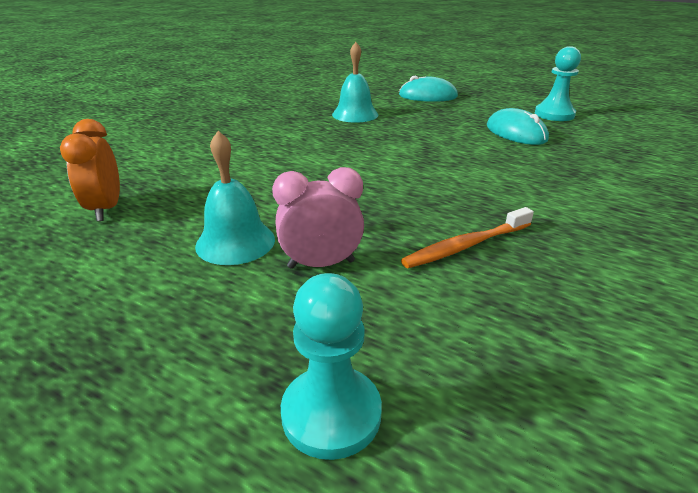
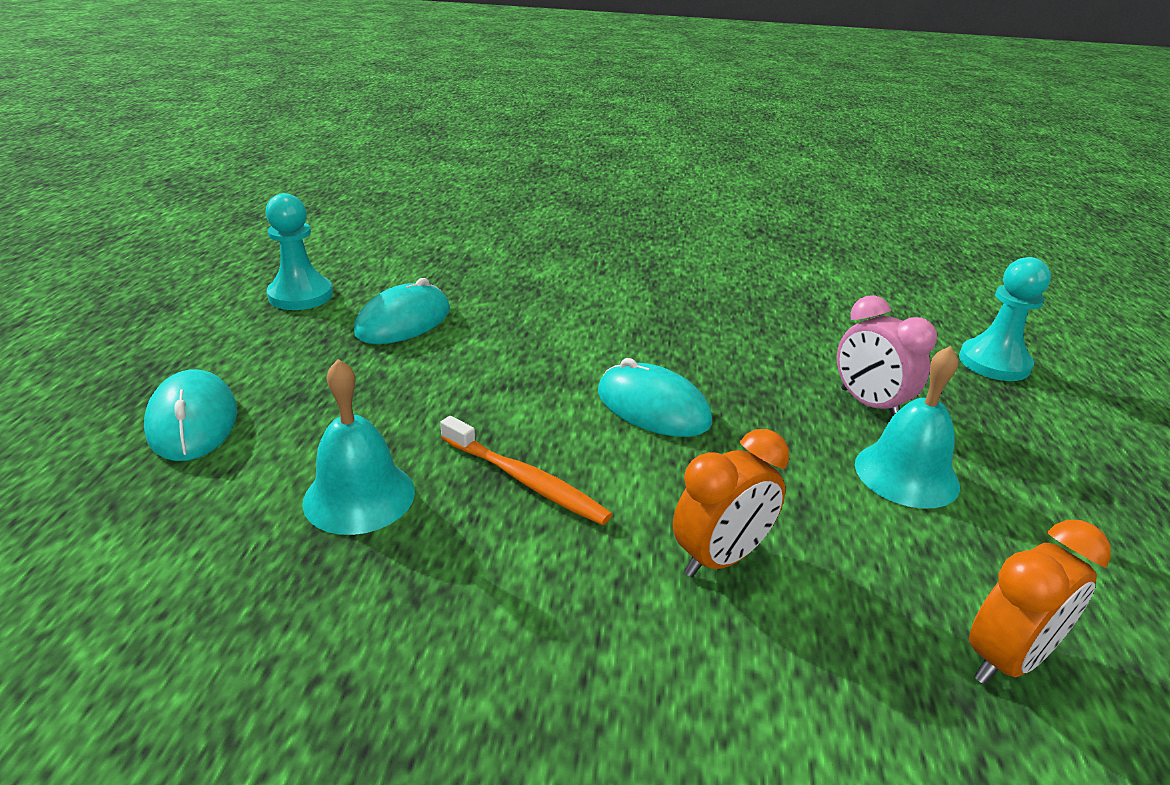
camera: 115 degrees left, 0 degrees up
(244, 166) = (720, 558): none -> orange clock
(378, 179) = (653, 407): none -> turquoise mouse
(466, 246) = (749, 335): orange toothbrush -> orange toothbrush (525, 480)

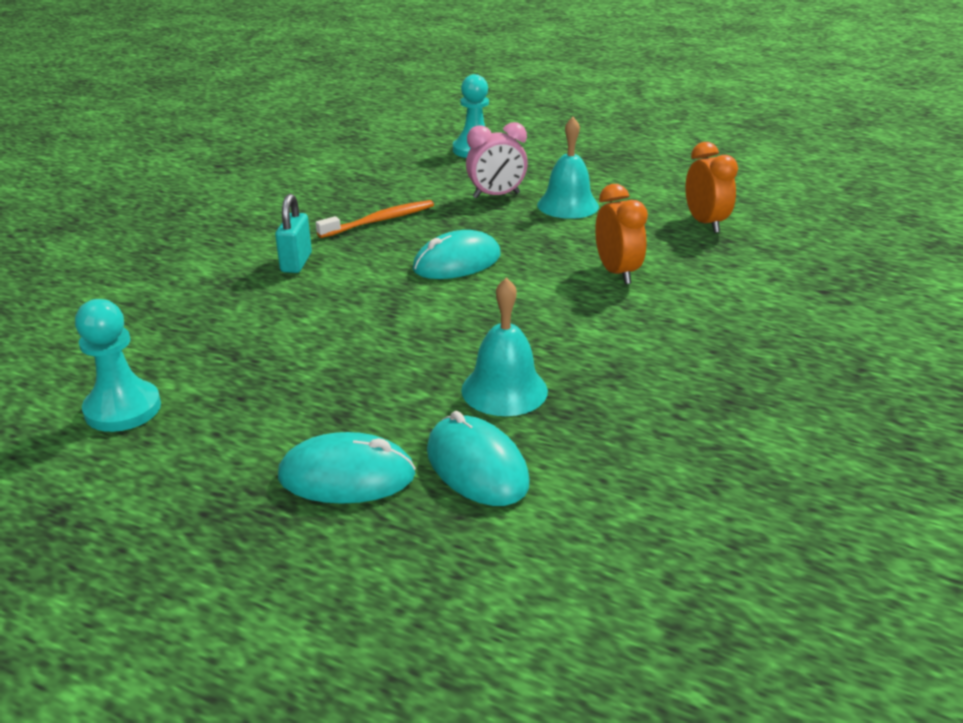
camera: 70 degrees left, 0 degrees up
(403, 321) = (240, 350): turquoise mouse -> turquoise mouse (477, 466)
(525, 480) = (517, 322): orange toothbrush -> orange toothbrush (380, 221)
(585, 311) = (296, 262): none -> turquoise padlock

